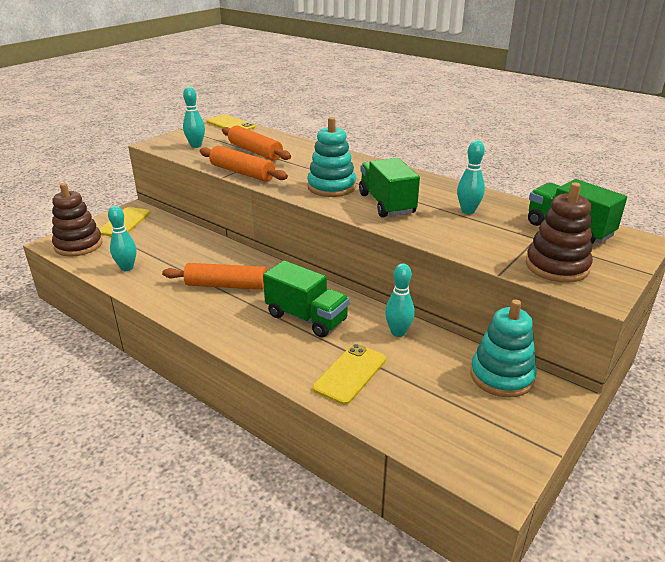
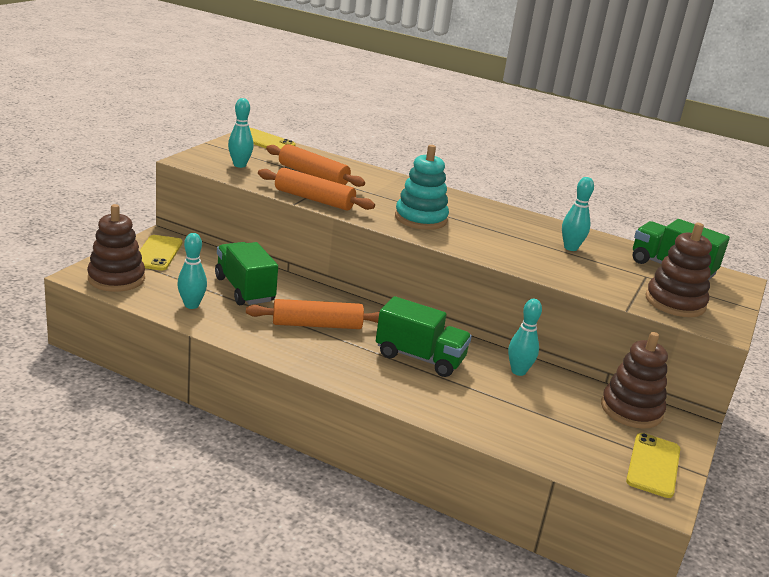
camera: 15 degrees left, 5 degrees down
(350, 374) = (489, 411): yellow phone -> yellow phone (653, 465)
(386, 204) = (487, 238): green truck -> green truck (244, 289)
(501, 376) = (631, 410): turquoise stacking toy -> brown stacking toy

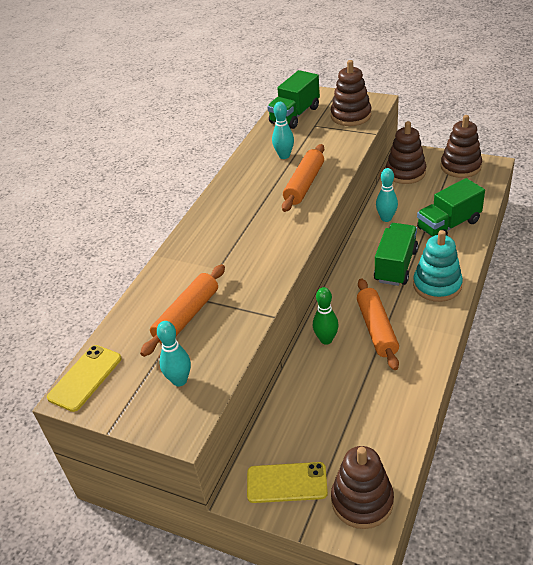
camera: 85 degrees left, 15 degrees up
(191, 305) = (386, 421): turquoise bowling pin -> none
(244, 289) = (336, 390): green truck -> green truck (448, 225)
(313, 296) = (326, 340): none -> green bowling pin
(314, 199) = (255, 304): orange rolling pin -> orange rolling pin (304, 184)
(420, 219) = (267, 233): turquoise stacking toy -> turquoise stacking toy (437, 285)
(653, 465) = (460, 166): yellow phone -> brown stacking toy

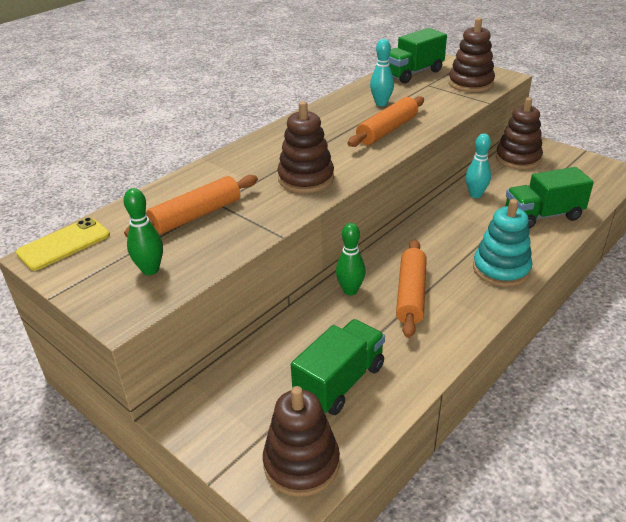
camera: 15 degrees right, 5 degrees down
(179, 380) = (150, 270): turquoise bowling pin -> green bowling pin
(287, 483) = (230, 418): yellow phone -> none
(395, 266) = (463, 240): green truck -> green truck (339, 382)
(460, 166) = (583, 165): brown stacking toy -> brown stacking toy (306, 178)

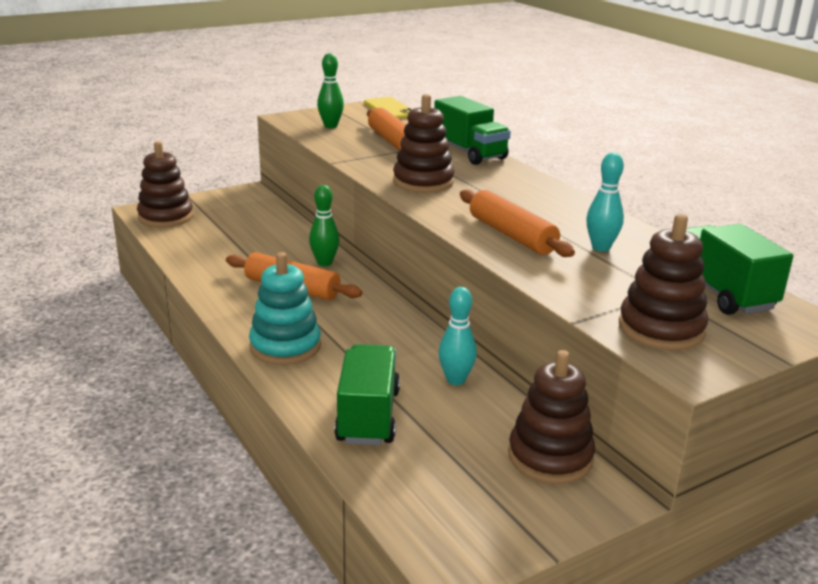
camera: 105 degrees right, 10 degrees down
(339, 382) = (220, 239): green truck -> green truck (469, 153)

